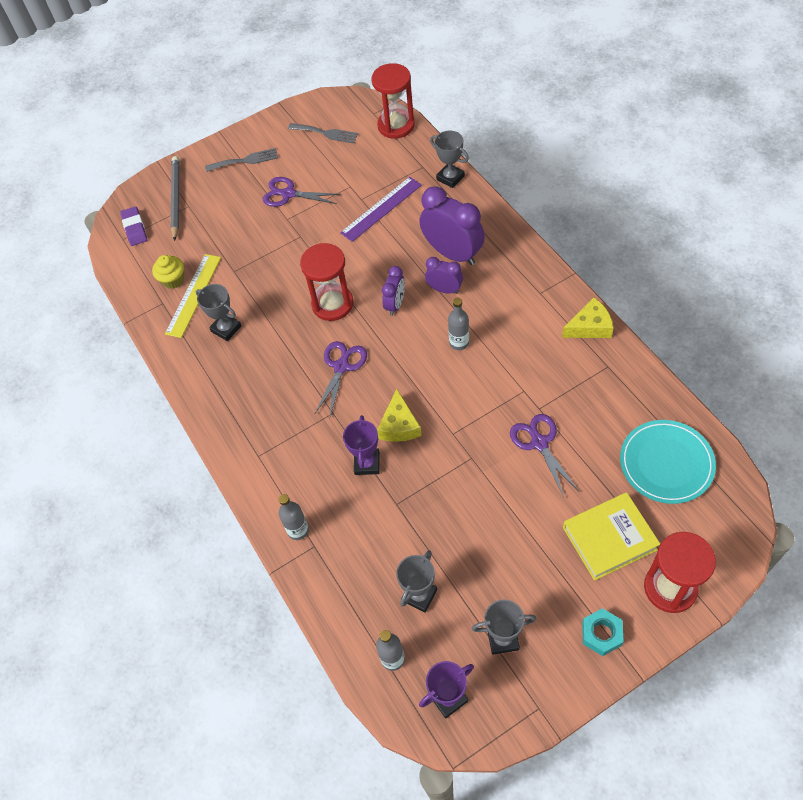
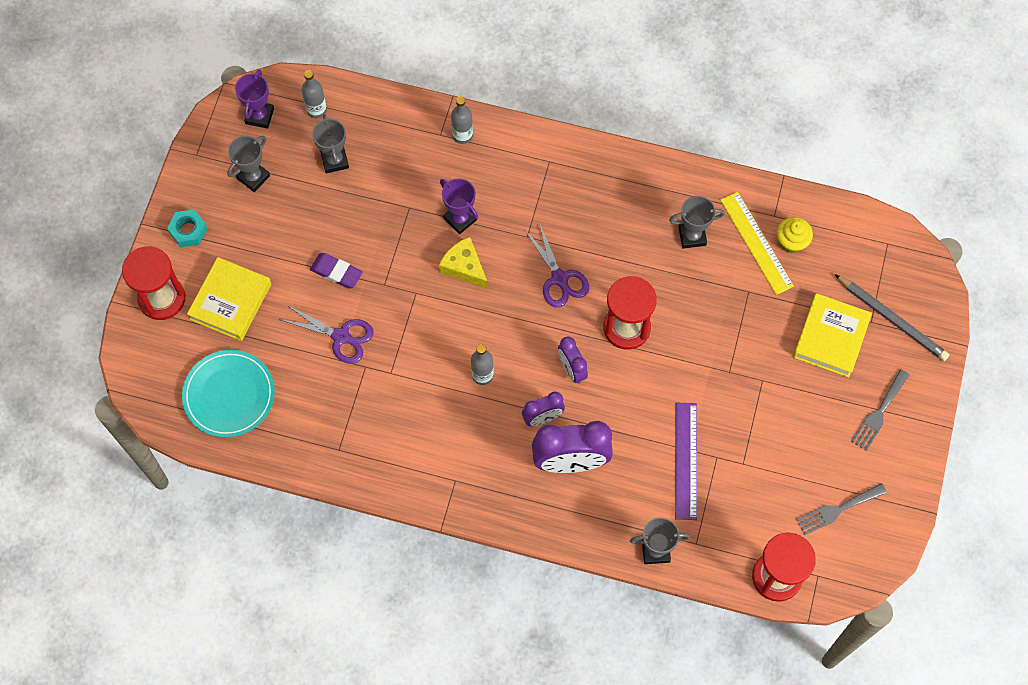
camera: 130 degrees right, 10 degrees up
(135, 228) = (890, 261): purple eraser -> purple eraser (336, 272)
(221, 213) = (831, 338): none -> yellow book
(288, 194) = (792, 408): purple scissors -> none
(590, 327) = (383, 478): yellow cheese -> none

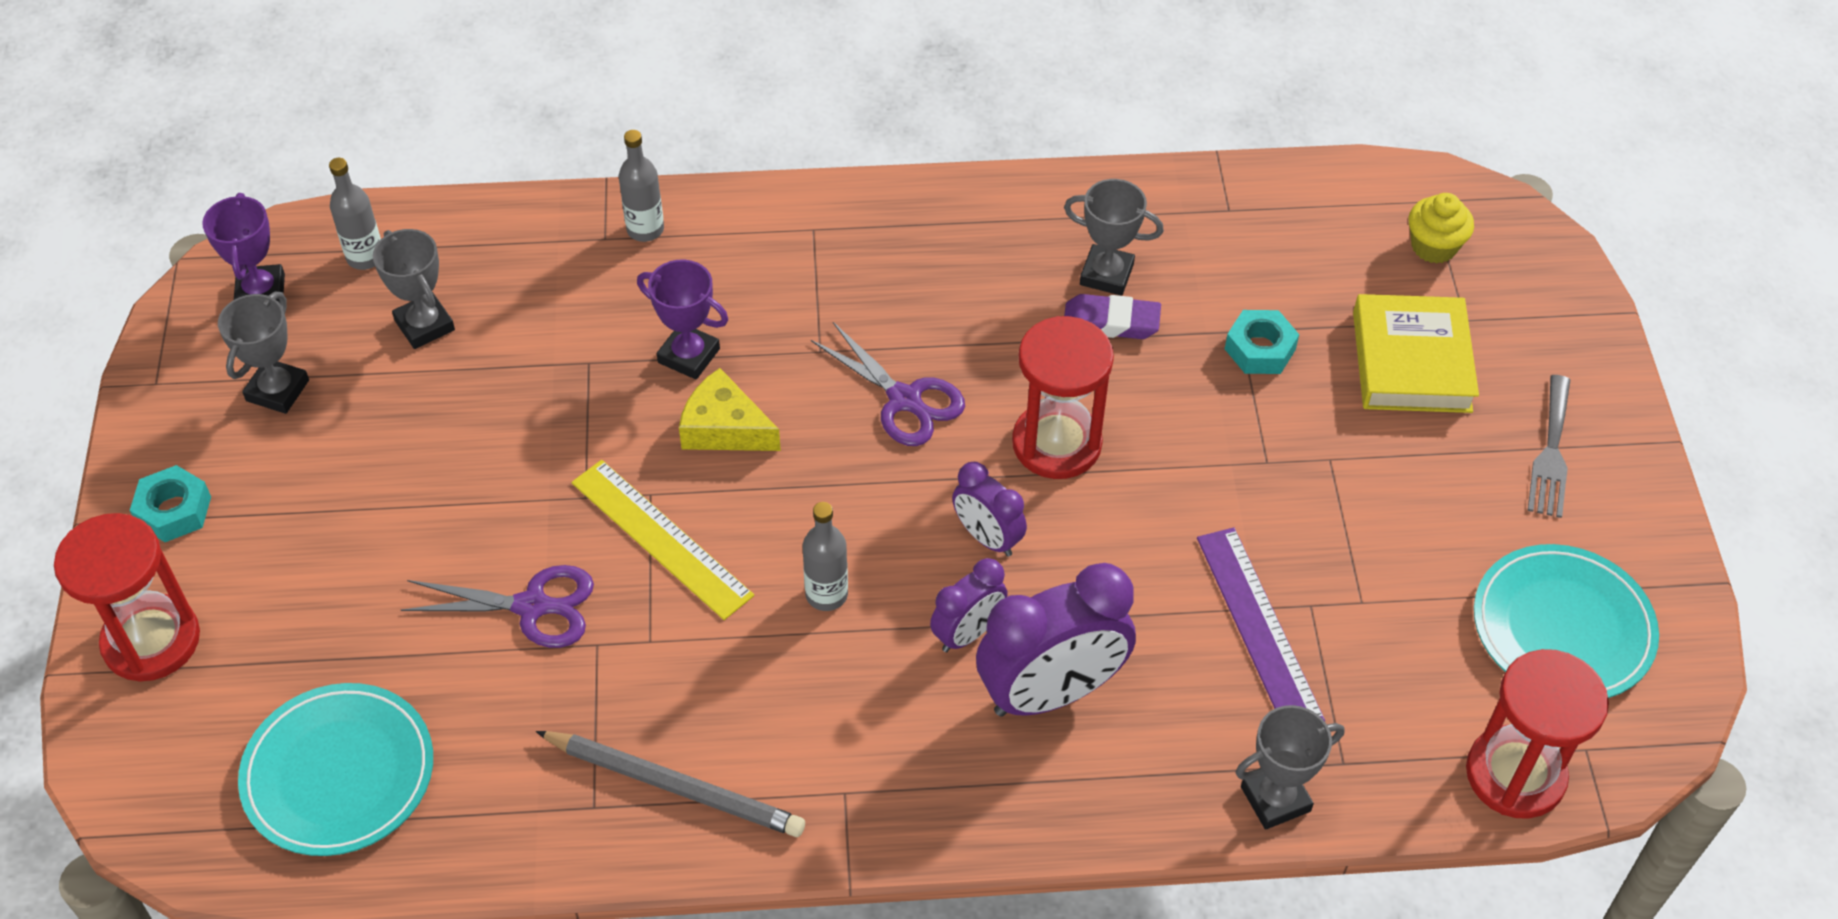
camera: 20 degrees left, 15 degrees down
(230, 301) = (293, 607): yellow book -> none
(336, 272) = (487, 501): purple eraser -> purple eraser (1111, 322)
(692, 236) = (1106, 274): grey trophy -> grey trophy turned 45 degrees clockwise
(754, 305) = (1259, 349): none -> turquoise nut
(756, 243) = (1218, 256): yellow ruler -> yellow ruler (661, 538)
(791, 242) = (1275, 239): yellow cupcake -> yellow cupcake (1433, 246)
(837, 510) = (1562, 627): grey fork -> turquoise plate
(892, 319) = (1497, 306): grey pencil -> grey pencil (675, 786)

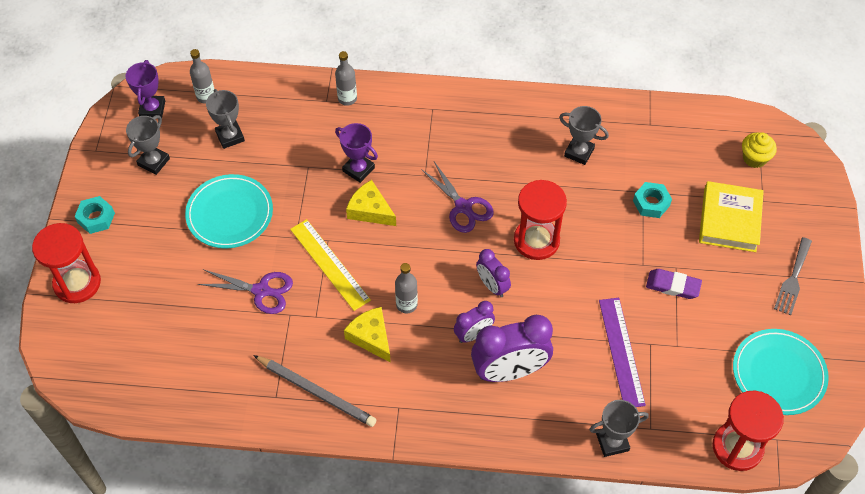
camera: 10 degrees right, 5 degrees up
(339, 773) = (157, 362): turquoise plate -> turquoise plate (230, 214)
(767, 665) = (371, 337): none -> yellow cheese
(1111, 322) = (576, 178): purple eraser -> purple eraser (673, 286)

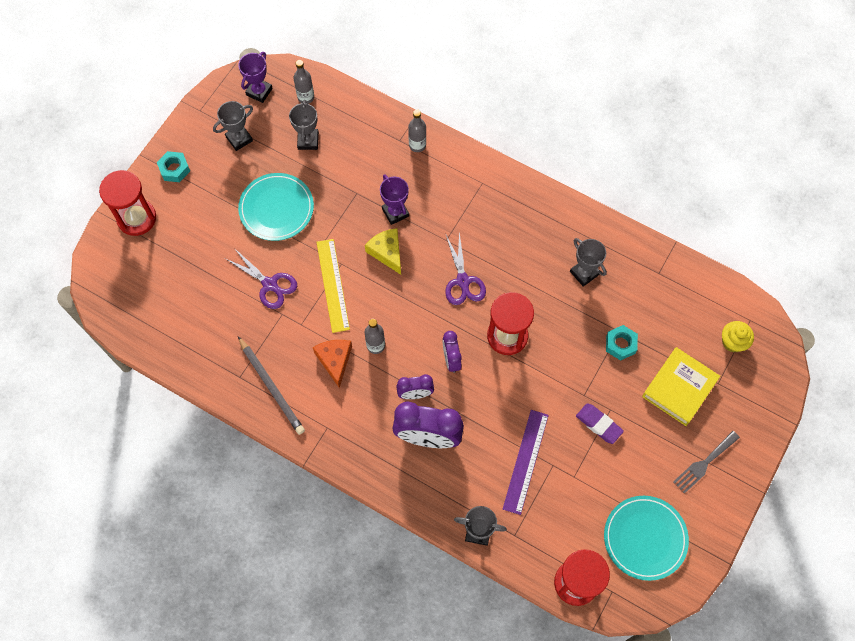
camera: 25 degrees right, 10 degrees up
(371, 337) = (335, 360): yellow cheese -> orange cheese

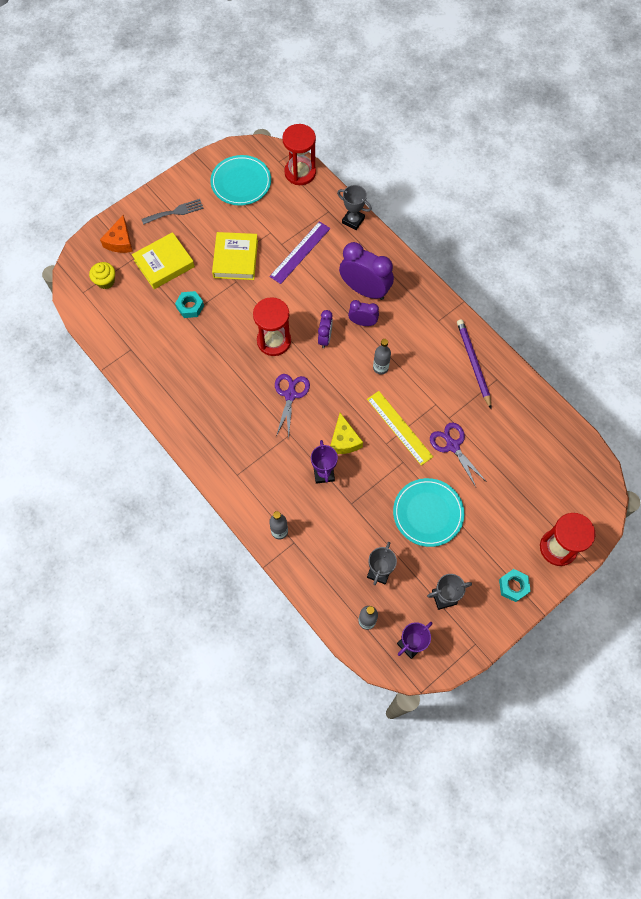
camera: 160 degrees left, 0 degrees up
(271, 387) = (473, 363): grey pencil -> purple pencil
(333, 285) = (399, 427): yellow ruler -> yellow ruler turned 45 degrees counterclockwise
(335, 360) = (417, 367): orange cheese -> orange cheese (120, 241)
(584, 273) = (189, 369): grey trophy -> none
(599, 424) = (235, 259): purple eraser -> yellow book

